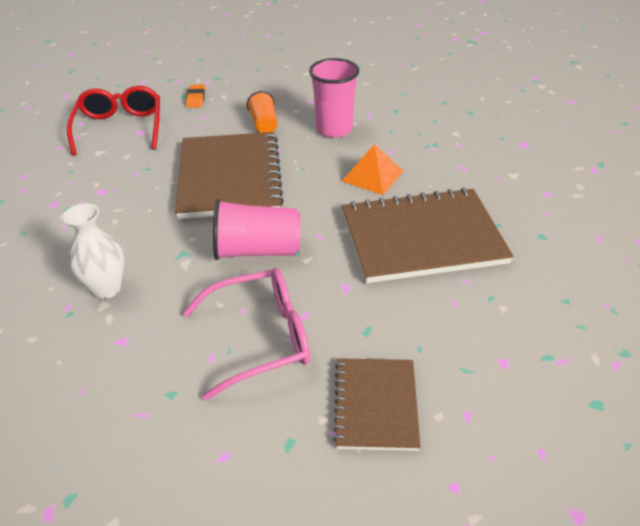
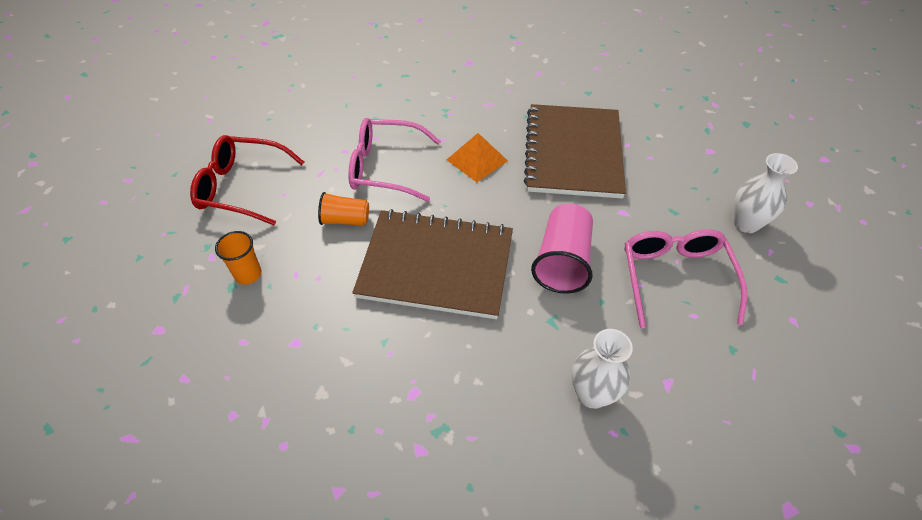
camera: 75 degrees left, 10 degrees up
(120, 128) = (273, 365): red glasses -> red glasses (242, 187)
(196, 99) = (248, 274): orange eraser -> orange cup
(334, 129) = (385, 168): pink cup -> pink glasses
(376, 405) = (746, 223): brown notebook -> white vase

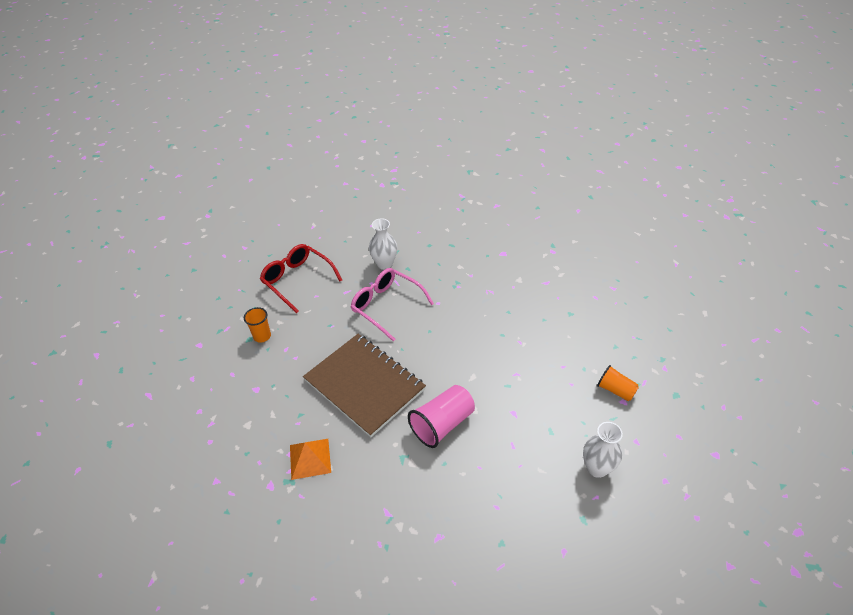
camera: 35 degrees right, 5 degrees down
(345, 220) = (337, 329): orange cup -> orange cup (615, 390)
(477, 160) = (447, 328): orange pyramid -> orange pyramid (310, 458)
(573, 153) = (517, 354): brown notebook -> none
(592, 394) = (387, 514): white vase -> white vase (384, 264)
(675, 278) = (507, 476): pink glasses -> none

